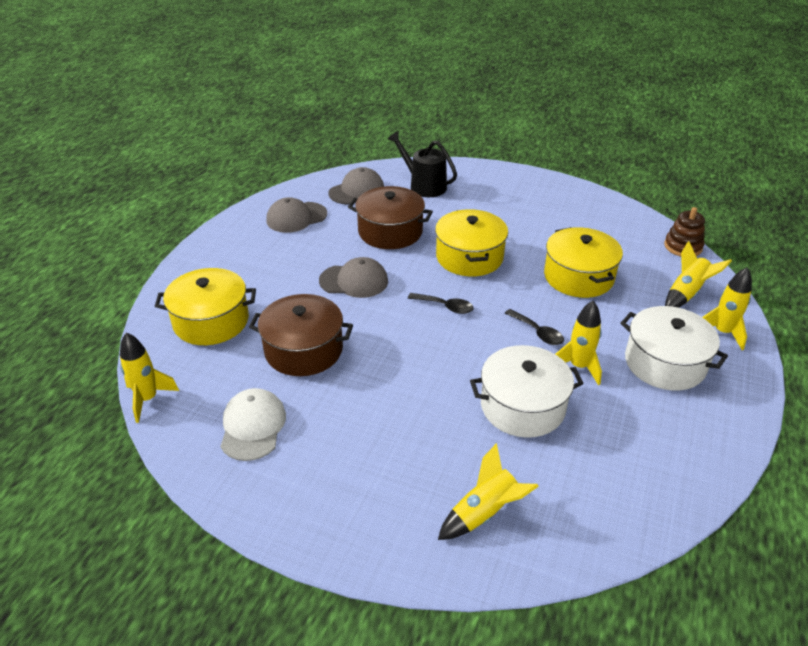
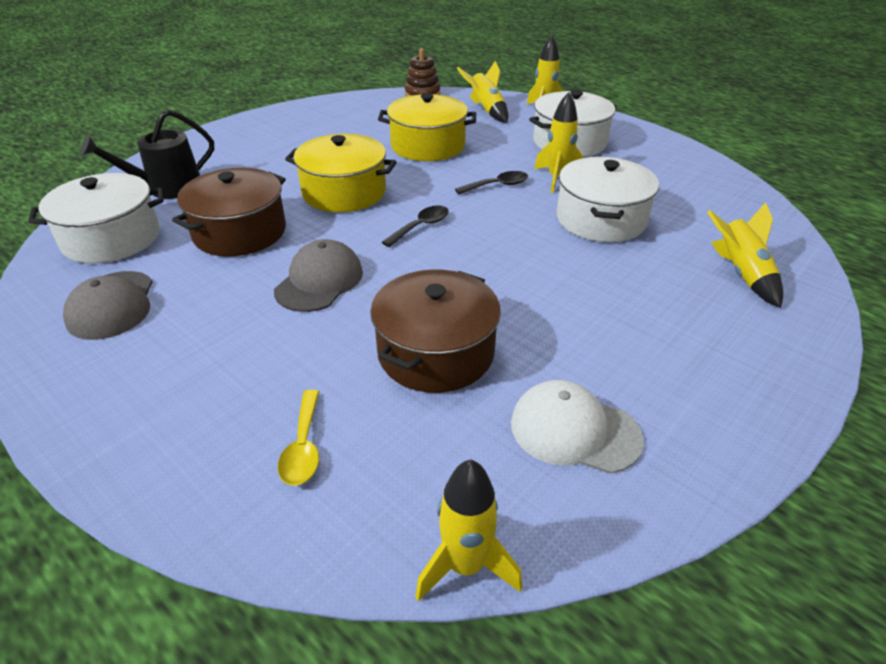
camera: 70 degrees left, 0 degrees up
(211, 321) = (303, 447): yellow pot -> yellow spoon
(356, 190) = (111, 238): grey cap -> white pot

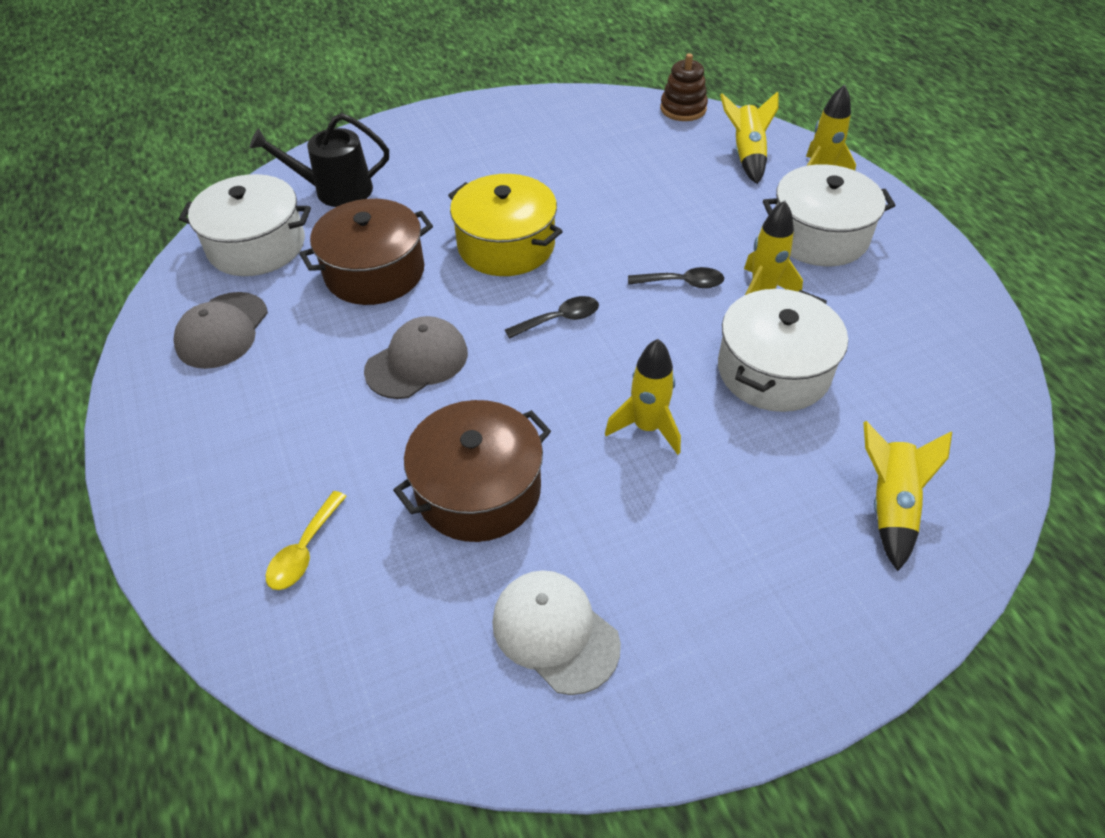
camera: 25 degrees right, 10 degrees up
(428, 146) = (639, 198): yellow pot -> none
(465, 566) = (371, 725): yellow rocket -> yellow rocket (647, 427)

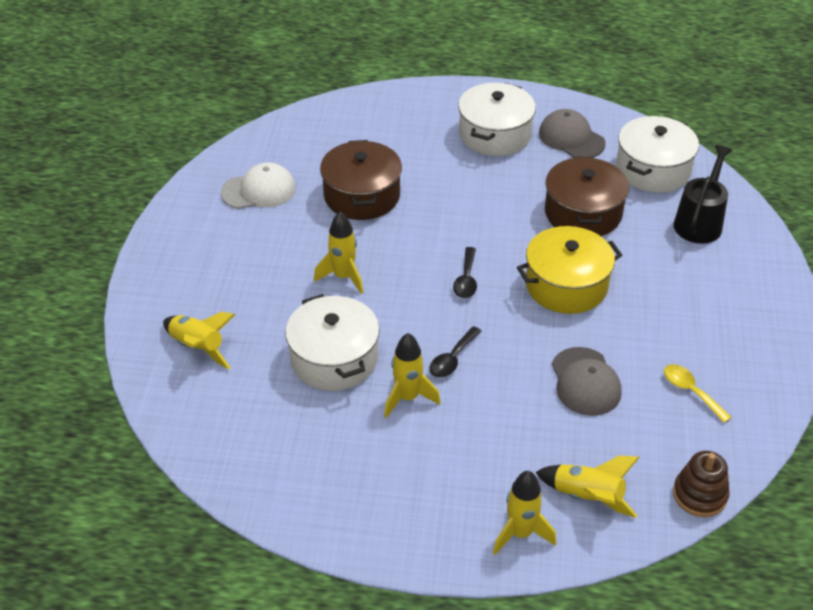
camera: 120 degrees right, 5 degrees down
(304, 550) = (379, 130): yellow spoon -> yellow spoon (690, 391)
(417, 361) = (479, 205): grey cap -> grey cap (585, 382)
(819, 236) = (441, 474): white pot -> white pot (495, 134)

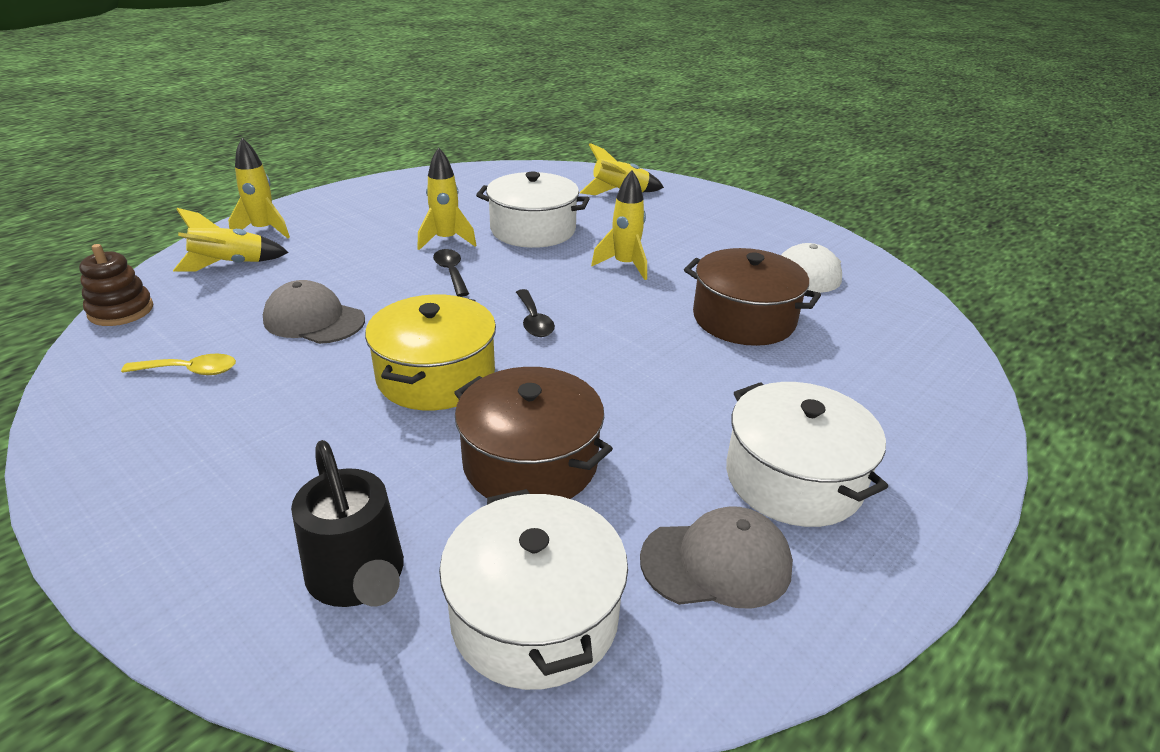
camera: 125 degrees right, 10 degrees down
(466, 280) = (534, 321): black spoon -> black spoon turned 150 degrees counterclockwise

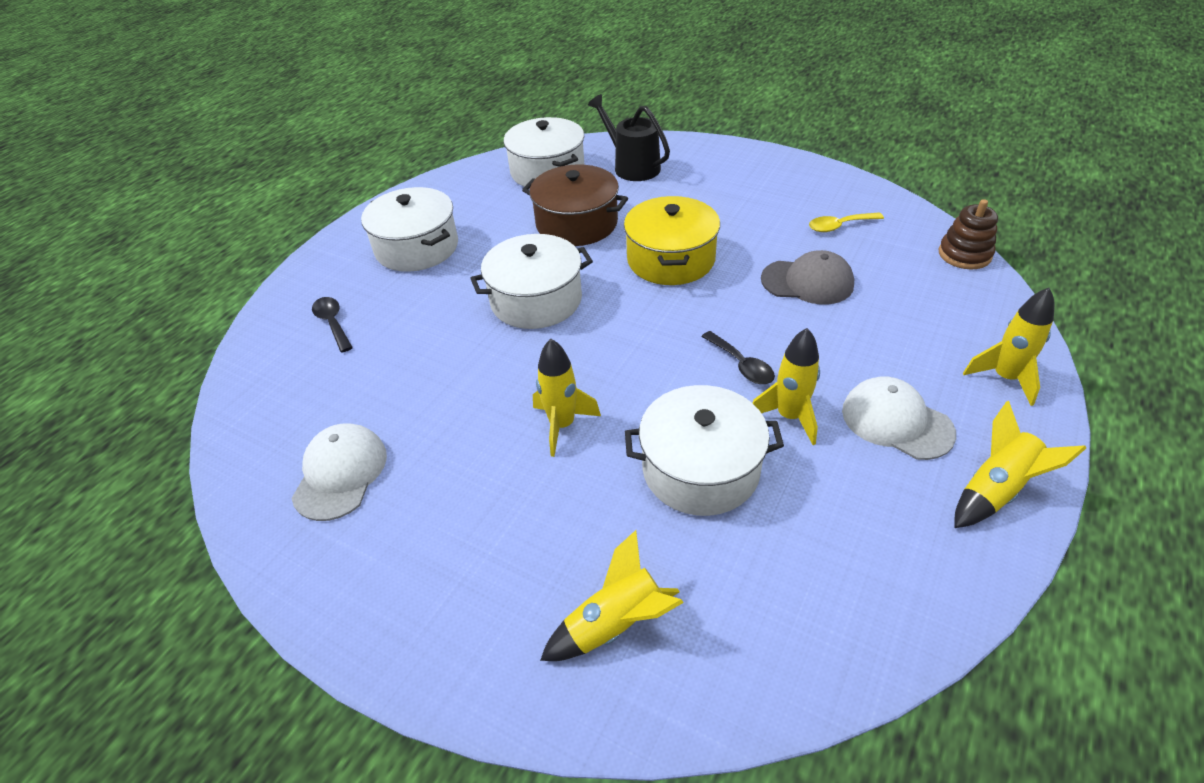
camera: 170 degrees right, 10 degrees up
(229, 265) = (960, 320): yellow rocket -> yellow rocket (996, 490)
(374, 226) = (896, 421): none -> white cap
(534, 321) = (625, 324): black spoon -> black spoon (332, 323)
(623, 364) = (536, 300): none -> white pot
(716, 563) = (466, 203): grey cap -> none
(743, 319) = (431, 373): brown pot -> none

